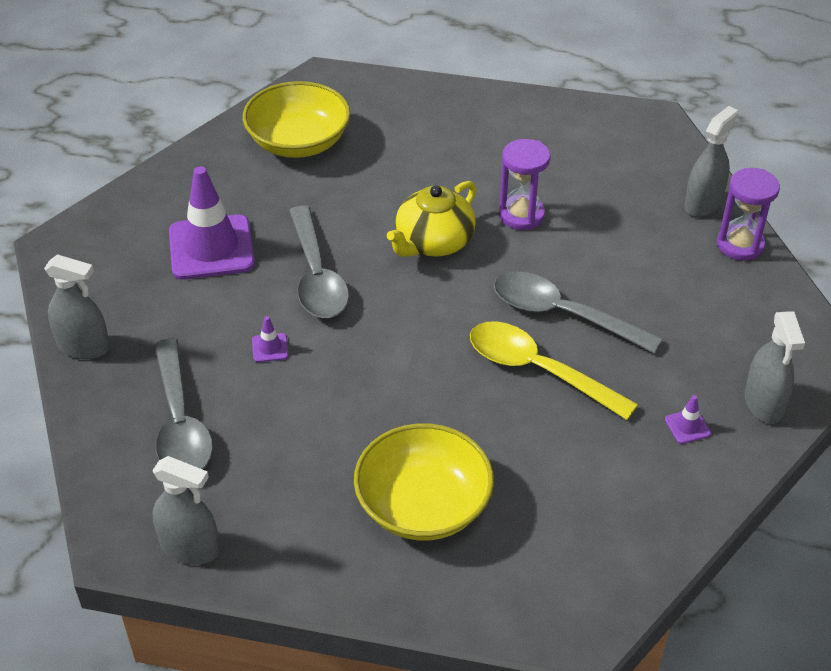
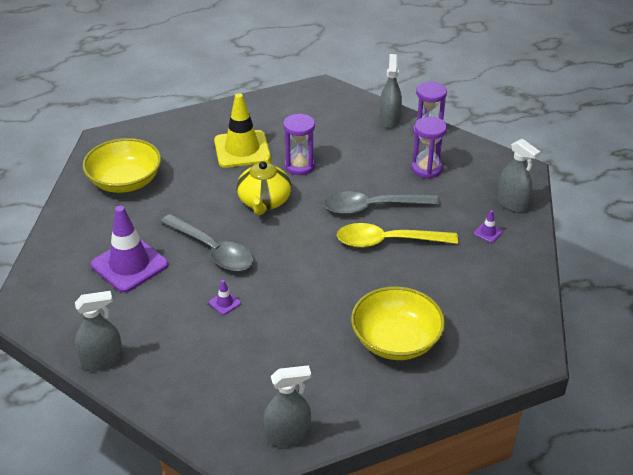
camera: 35 degrees left, 5 degrees down
(180, 422) = (211, 371): grey spoon -> none
(470, 161) = (242, 149): none -> yellow traffic cone
(688, 296) = (426, 169): none -> purple hourglass

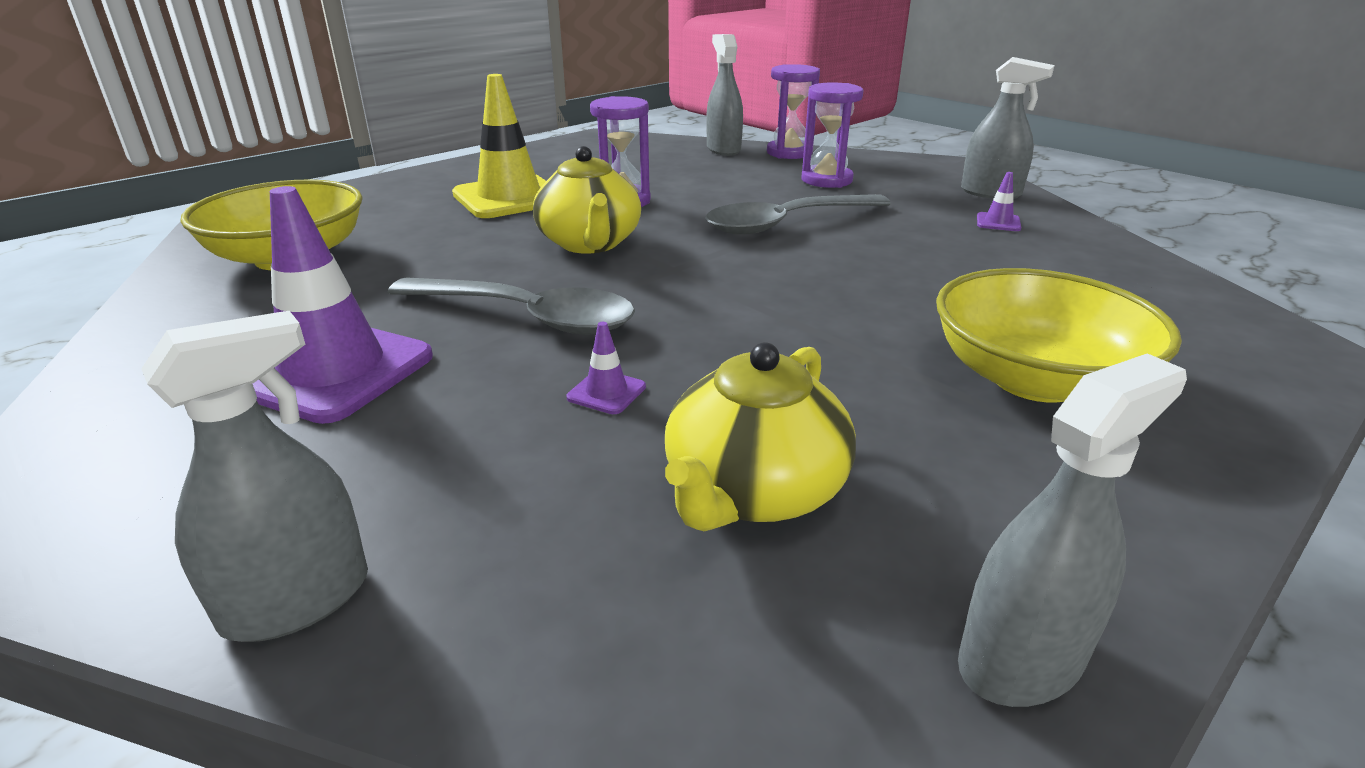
camera: 20 degrees left, 10 degrees down
(250, 361) = (753, 491): none -> yellow teapot
(388, 241) = (855, 254): yellow spoon -> none

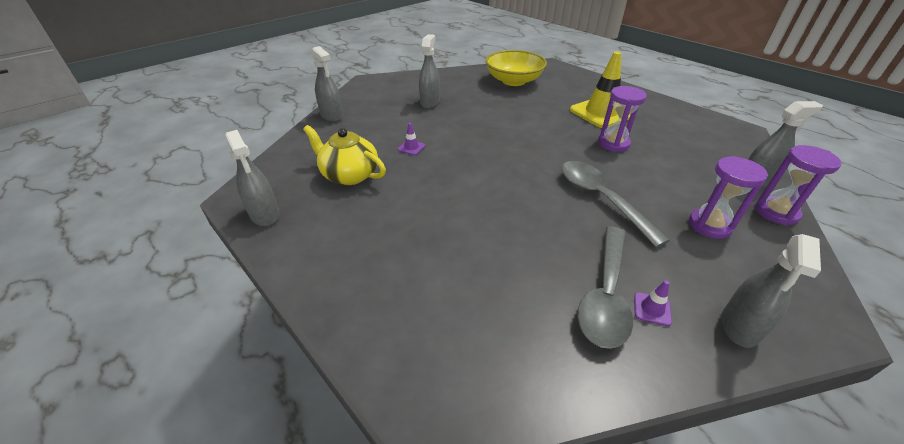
camera: 90 degrees right, 10 degrees up
(333, 371) = (430, 102): purple traffic cone -> grey spray bottle
(527, 317) = (468, 129): grey spoon -> grey spoon (606, 294)
(590, 243) = (547, 137): yellow teapot -> none
(1035, 379) = (408, 260): yellow bowl -> none

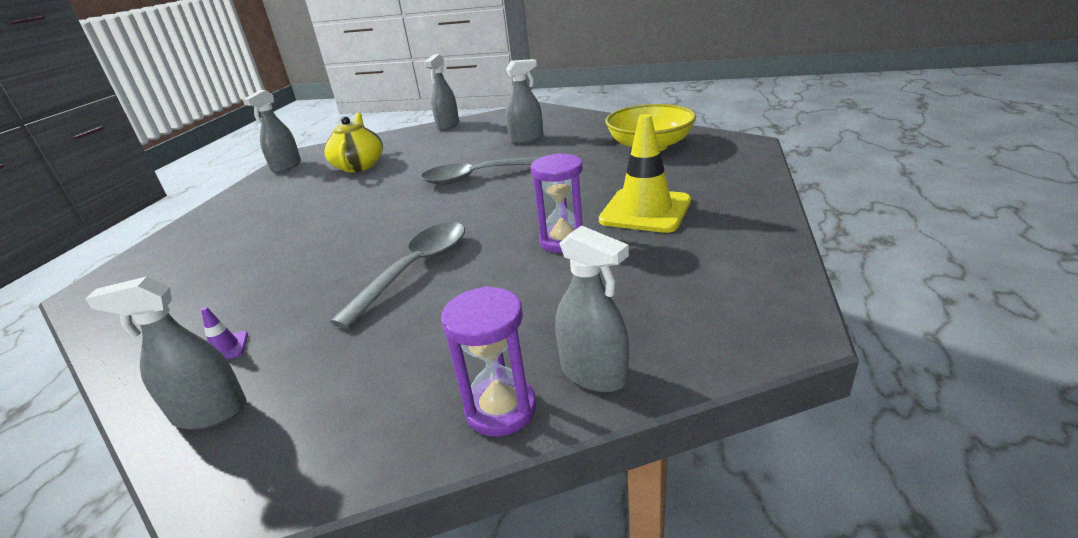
camera: 60 degrees right, 10 degrees down
(411, 147) = (426, 165): purple traffic cone -> none
(606, 294) = (240, 317): grey spoon -> grey spoon (479, 177)
(709, 225) = (413, 353): purple hourglass -> none

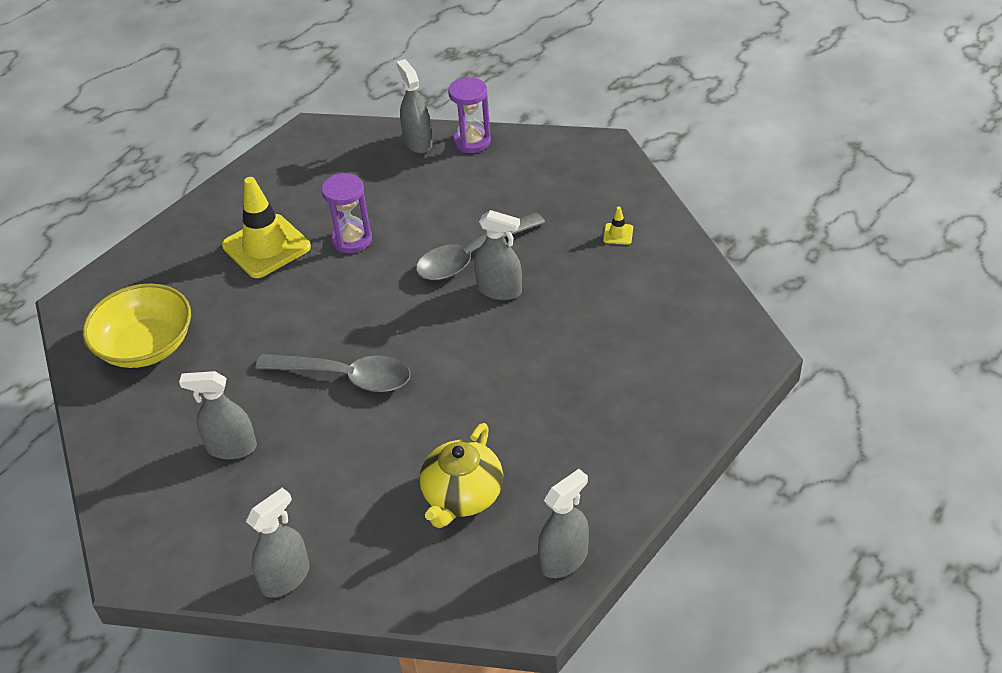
camera: 155 degrees left, 15 degrees up
(210, 412) = (621, 190): grey spray bottle -> grey spray bottle (499, 290)
(225, 348) = (618, 234): purple traffic cone -> yellow traffic cone

